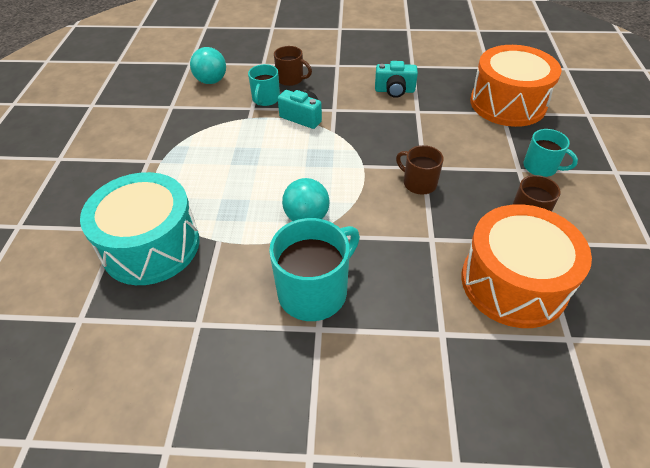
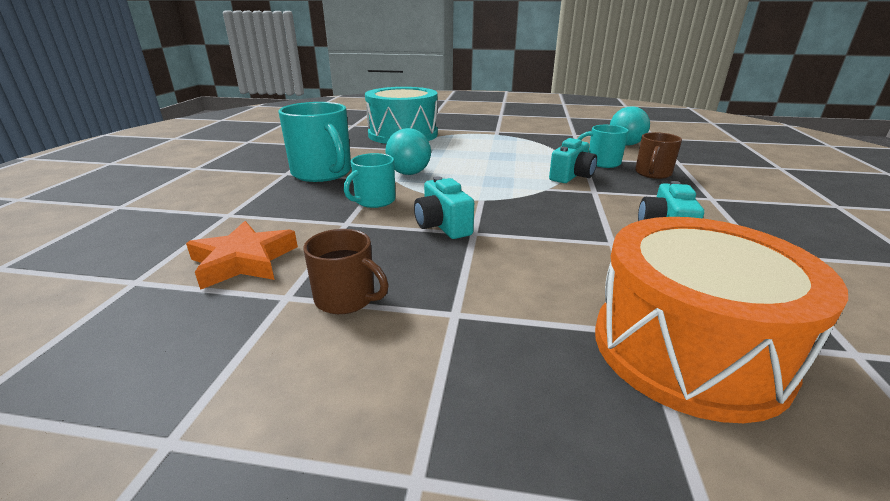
camera: 95 degrees right, 20 degrees down
(419, 183) = (442, 226): brown mug -> turquoise camera
(513, 283) = (243, 261): orange drum -> orange star
(541, 167) = (457, 342): turquoise mug -> turquoise mug (374, 201)

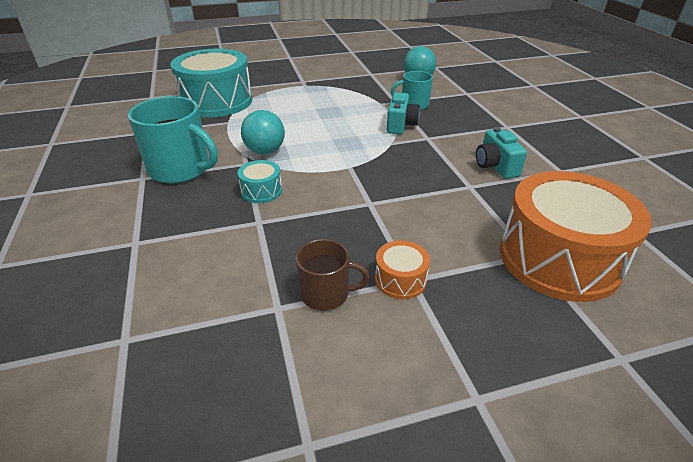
camera: 25 degrees left, 10 degrees up
(243, 261) = (205, 287): orange star -> none
(374, 201) = (261, 191): turquoise mug -> turquoise drum
(441, 309) = (400, 279): none -> orange drum
(442, 226) = (341, 203): turquoise camera -> none
(652, 173) = (456, 109): brown mug -> none

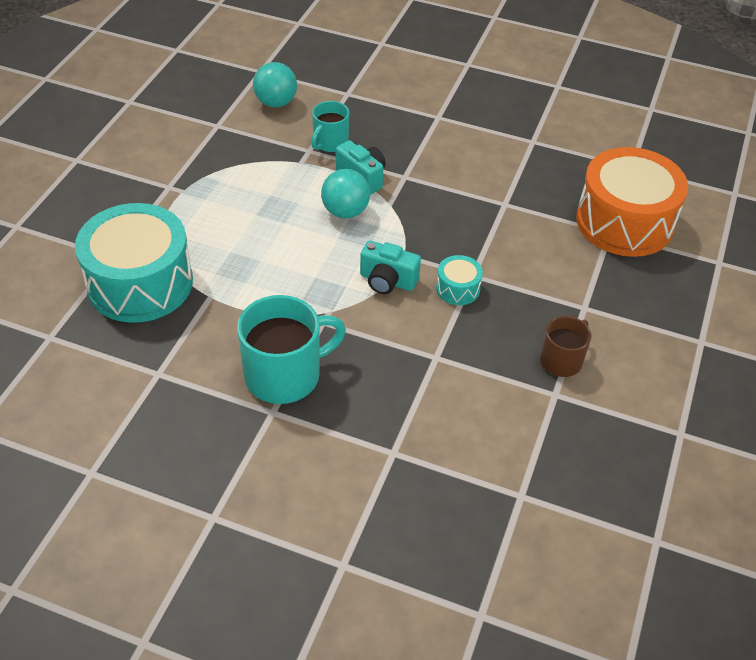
camera: 55 degrees left, 10 degrees up
(261, 191) = (387, 333): turquoise drum -> turquoise drum (458, 288)
(265, 151) = (312, 297): turquoise ball -> turquoise ball (345, 211)
(400, 279) = (579, 313): orange drum -> none
(495, 166) = (491, 170): turquoise camera -> turquoise camera (387, 281)

